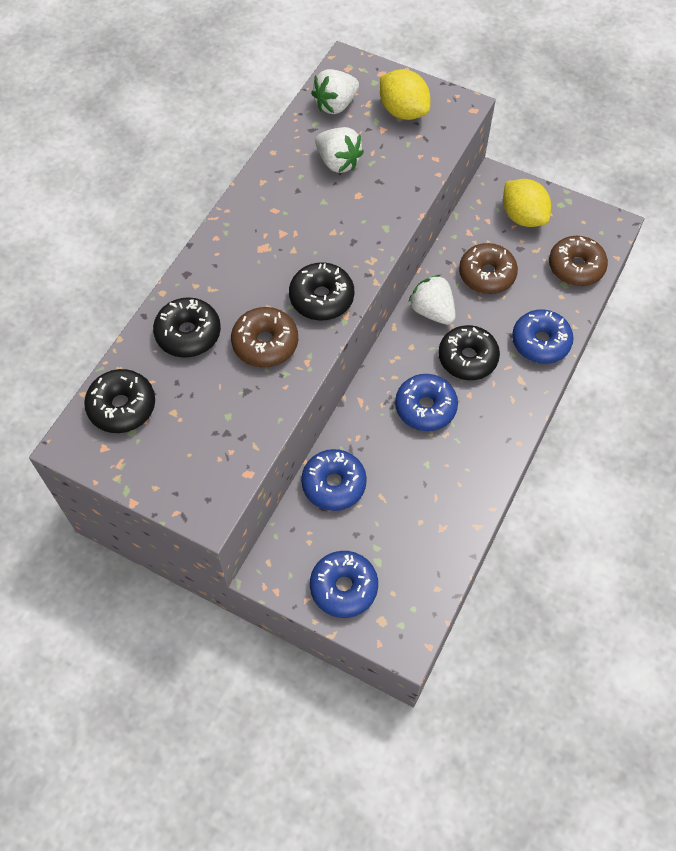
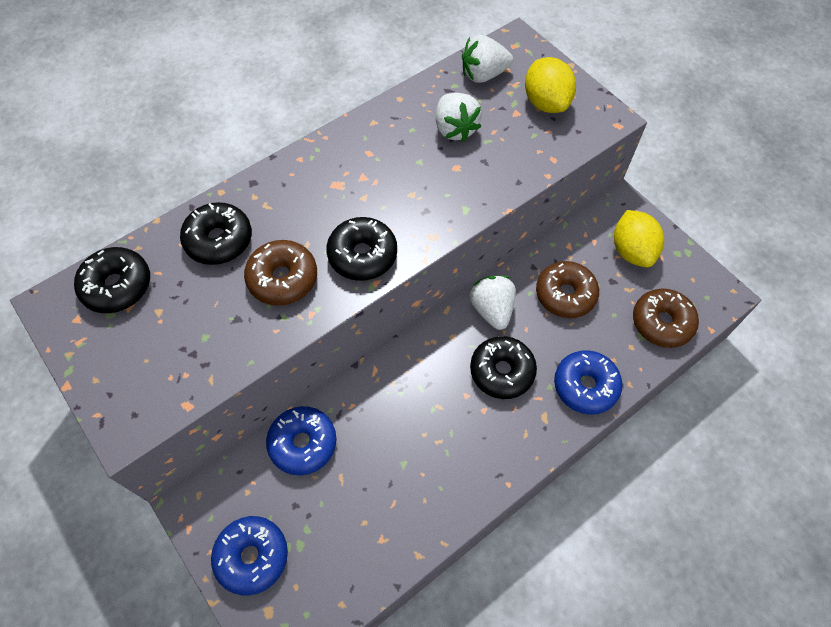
camera: 25 degrees right, 0 degrees up
(425, 407) = (433, 404): blue donut -> none

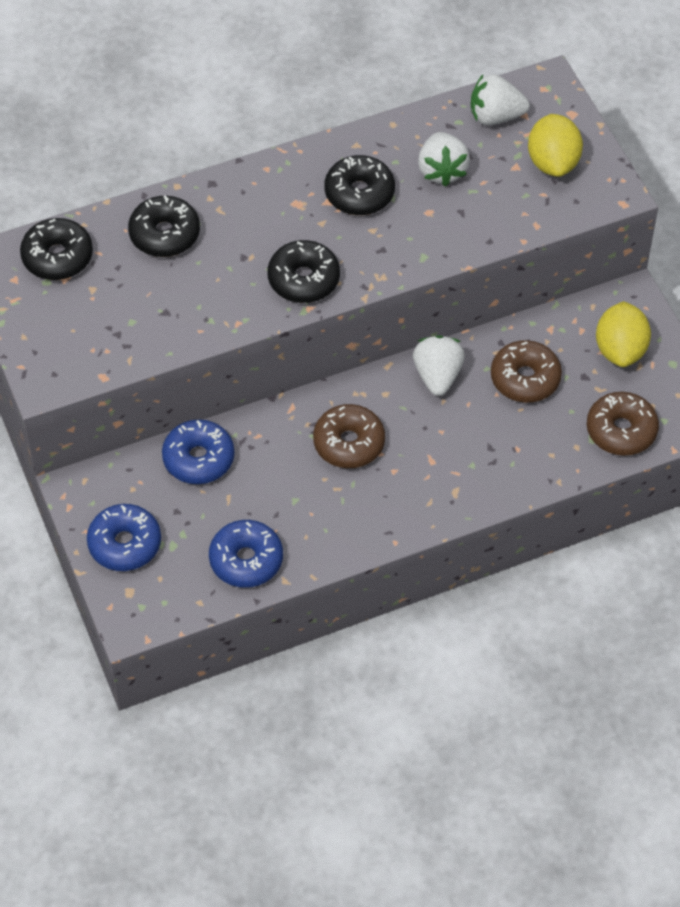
camera: 15 degrees right, 5 degrees down
(283, 279) = (219, 285): brown donut -> brown donut (349, 443)
(502, 371) = (426, 439): black donut -> black donut (359, 193)
(585, 386) = (510, 472): blue donut -> blue donut (246, 560)

